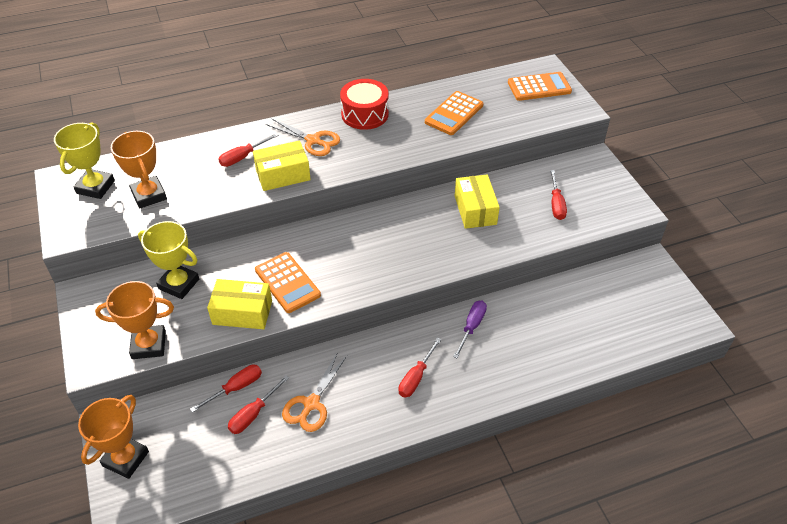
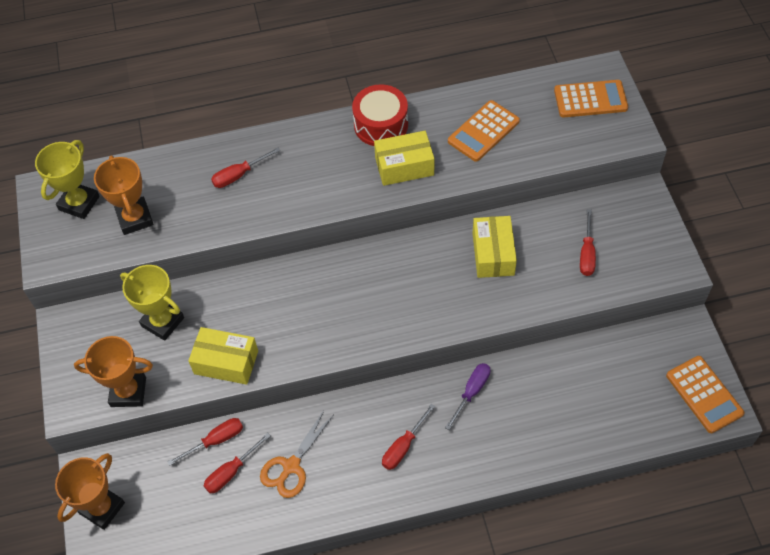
camera: 10 degrees right, 10 degrees up
(283, 175) = (280, 202): yellow box -> yellow box (404, 166)
(287, 283) = (276, 330): orange calculator -> orange calculator (704, 394)
(313, 141) = (318, 158): orange scissors -> none

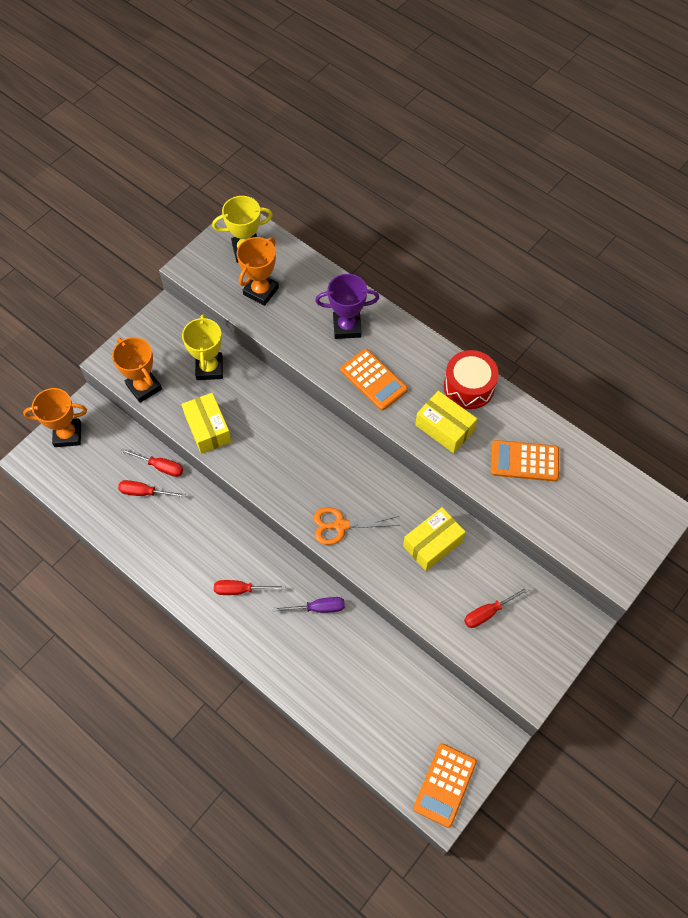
camera: 50 degrees right, 5 degrees up
(239, 175) = (347, 327): red screwdriver -> purple trophy
(291, 466) = (174, 527): orange scissors -> orange scissors (340, 525)
(590, 99) = (626, 520): orange calculator -> orange calculator (373, 380)

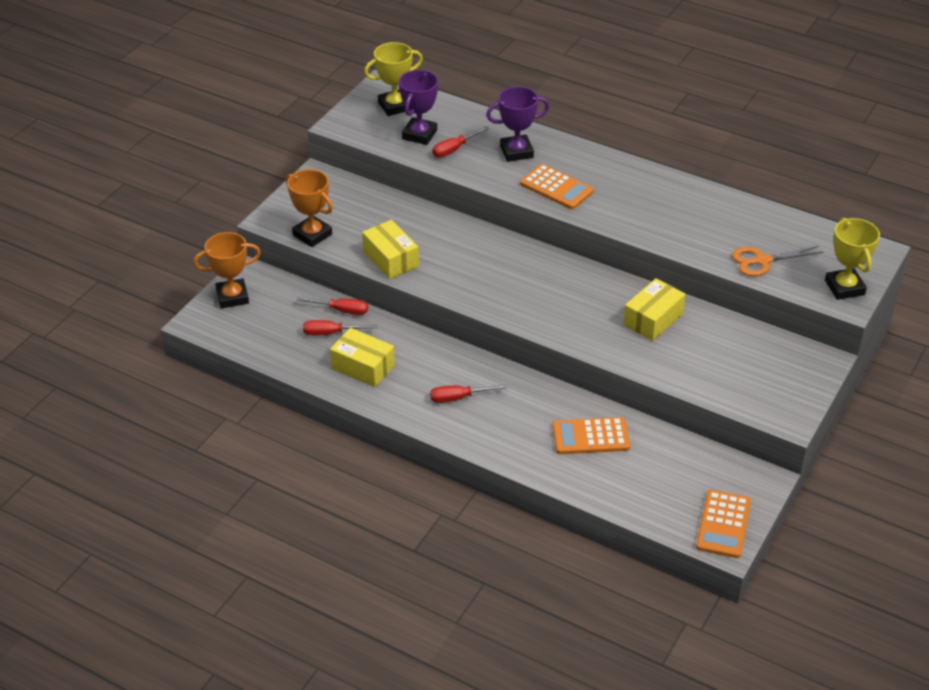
camera: 10 degrees left, 20 degrees down
(209, 368) = (377, 212): yellow trophy -> yellow trophy (844, 287)
(261, 291) = (419, 134): orange trophy -> purple trophy
(318, 608) = (545, 402): purple screwdriver -> none
(340, 525) = (553, 317): orange scissors -> orange scissors (762, 261)
(444, 428) = (639, 215): yellow box -> yellow box (363, 367)
(469, 386) = (654, 182): red drum -> none
(488, 612) = (726, 364): red screwdriver -> red screwdriver (454, 149)
(524, 461) = (727, 230): orange calculator -> orange calculator (590, 437)

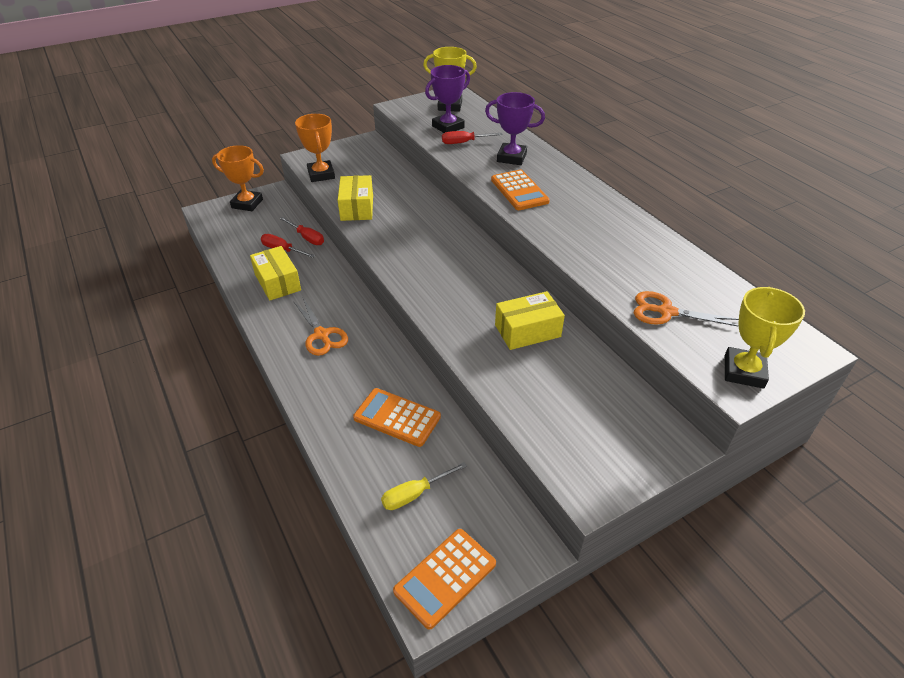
camera: 30 degrees right, 0 degrees up
(458, 398) = (321, 335): red screwdriver -> orange scissors
(655, 484) = (415, 494): none -> yellow screwdriver

